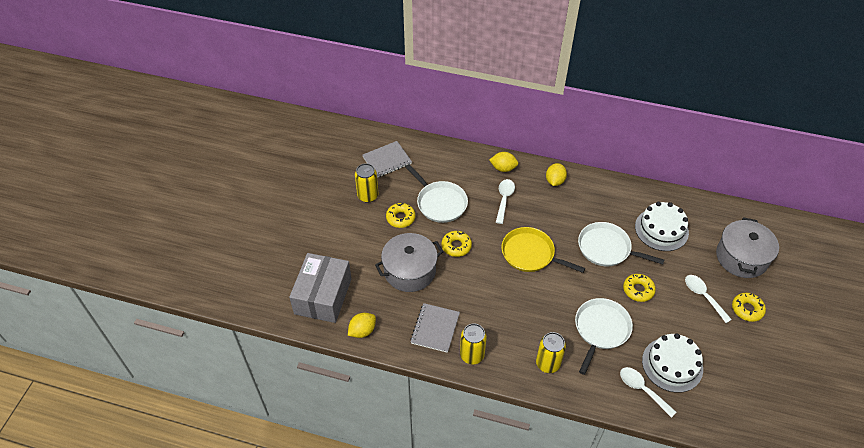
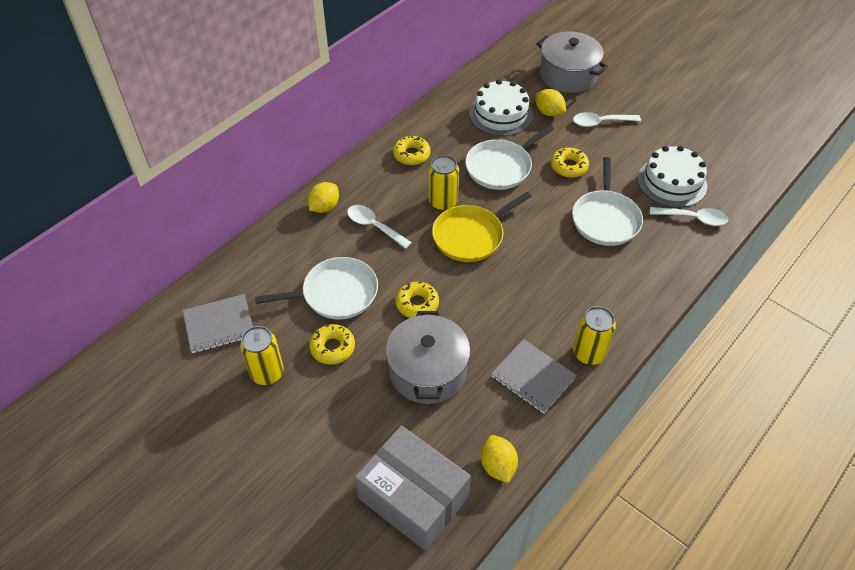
camera: 65 degrees left, 0 degrees up
(387, 160) = (219, 325): grey notebook -> grey notebook turned 75 degrees clockwise
(548, 363) = (630, 284): yellow can -> yellow can (443, 202)
(555, 181) = (378, 169): yellow lemon -> yellow lemon (549, 112)
(601, 329) = (605, 219): white pan -> white pan turned 135 degrees counterclockwise
(642, 390) = (693, 218): white spoon -> white spoon turned 150 degrees counterclockwise
(747, 309) = (630, 100): yellow donut -> yellow donut (411, 154)

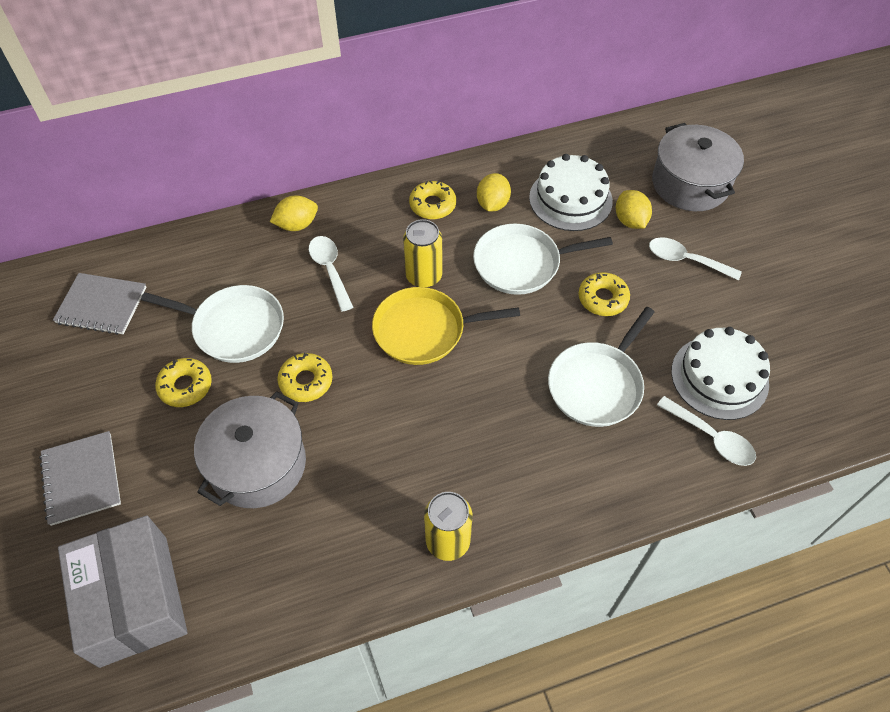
camera: 30 degrees right, 5 degrees up
(267, 373) = (105, 380): yellow can -> none
(498, 466) = (244, 617): yellow lemon -> yellow lemon (492, 204)
(532, 377) = (362, 535): grey notebook -> grey notebook (81, 479)

